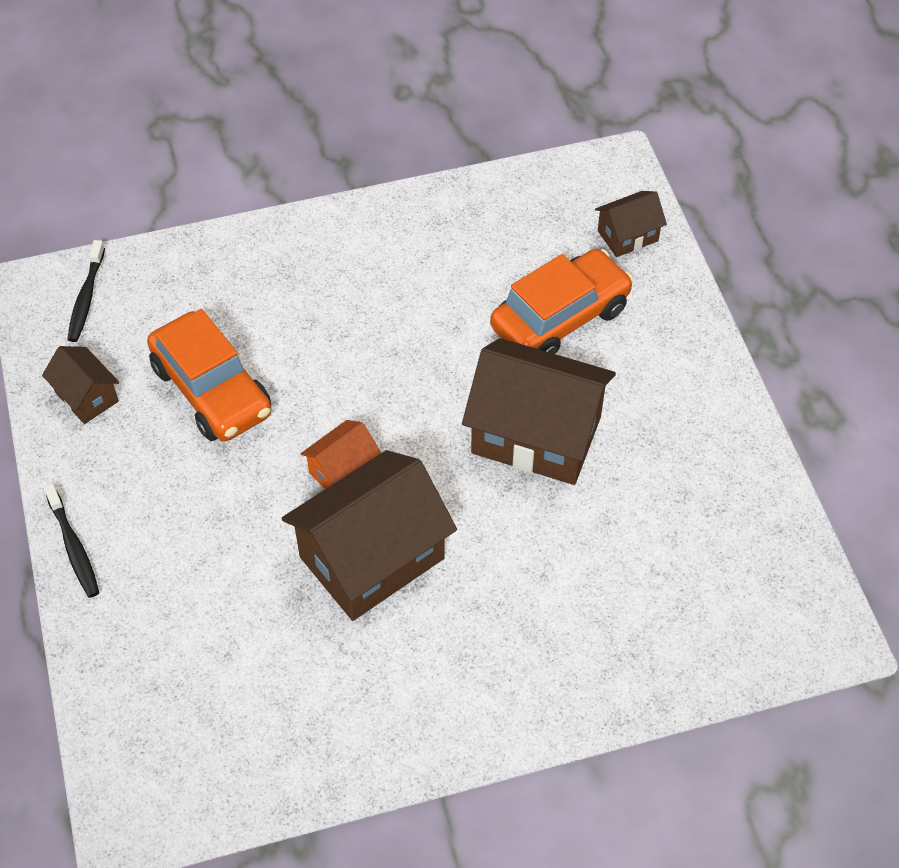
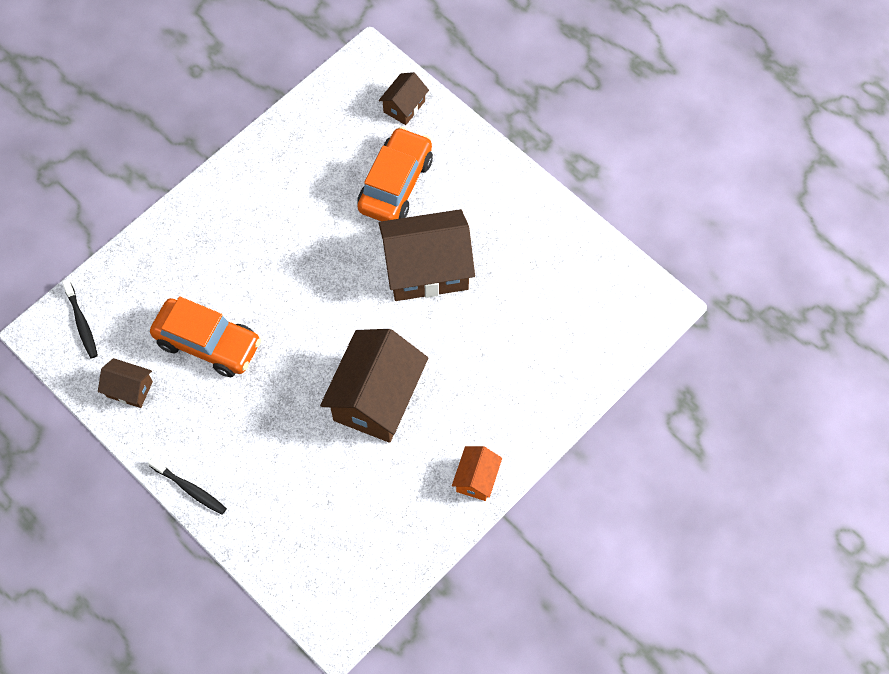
camera: 30 degrees left, 10 degrees up
(343, 471) = (324, 353): orange house -> orange house (476, 478)

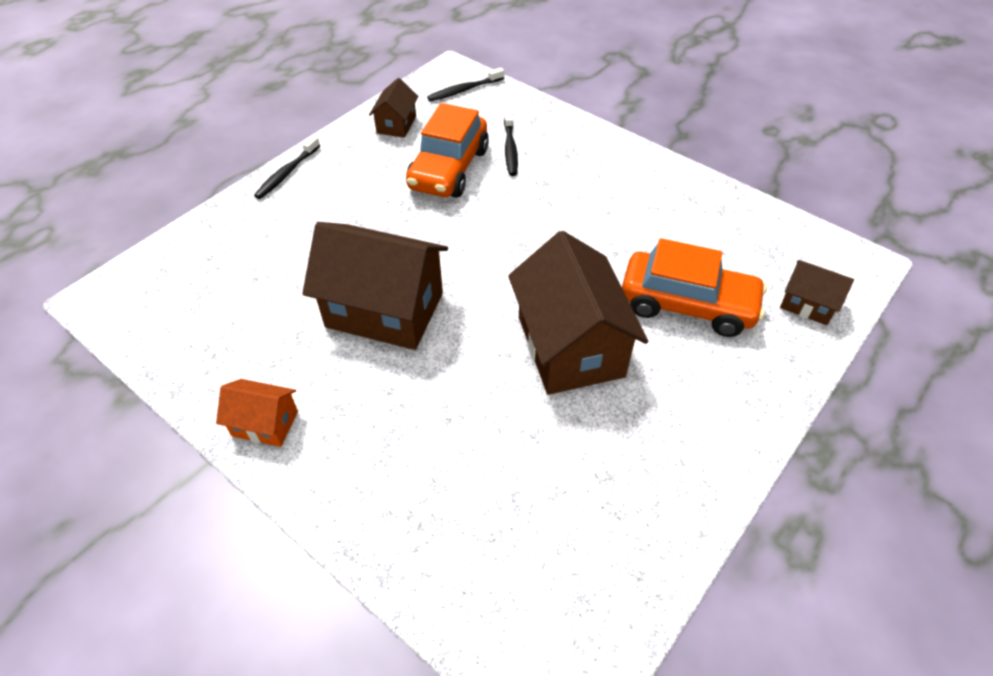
camera: 85 degrees right, 15 degrees down
(187, 288) = (510, 149): none -> black toothbrush

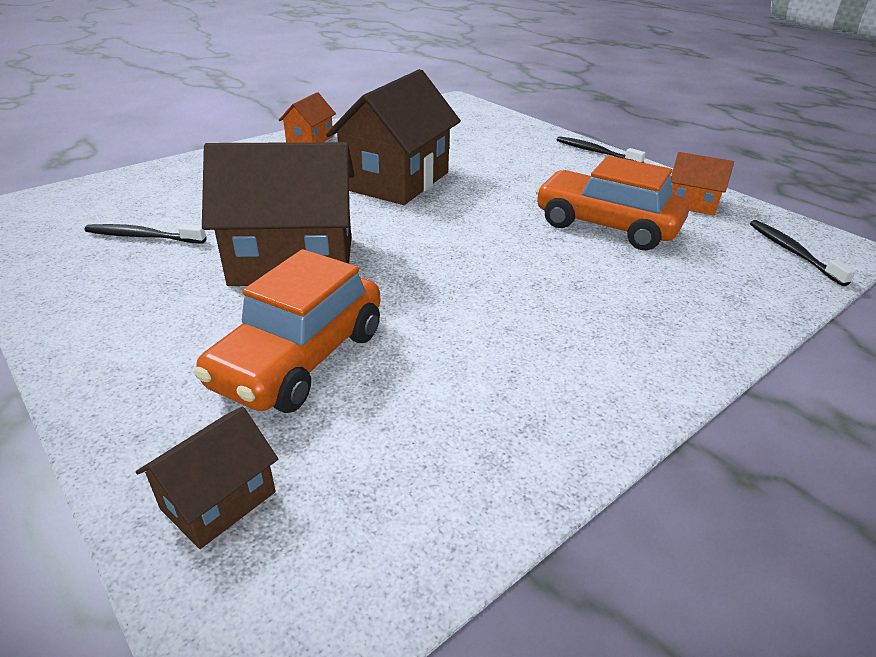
camera: 100 degrees right, 15 degrees down
(396, 124) = (692, 203): brown house -> orange house
(510, 149) = (654, 270): black toothbrush -> black toothbrush (143, 237)

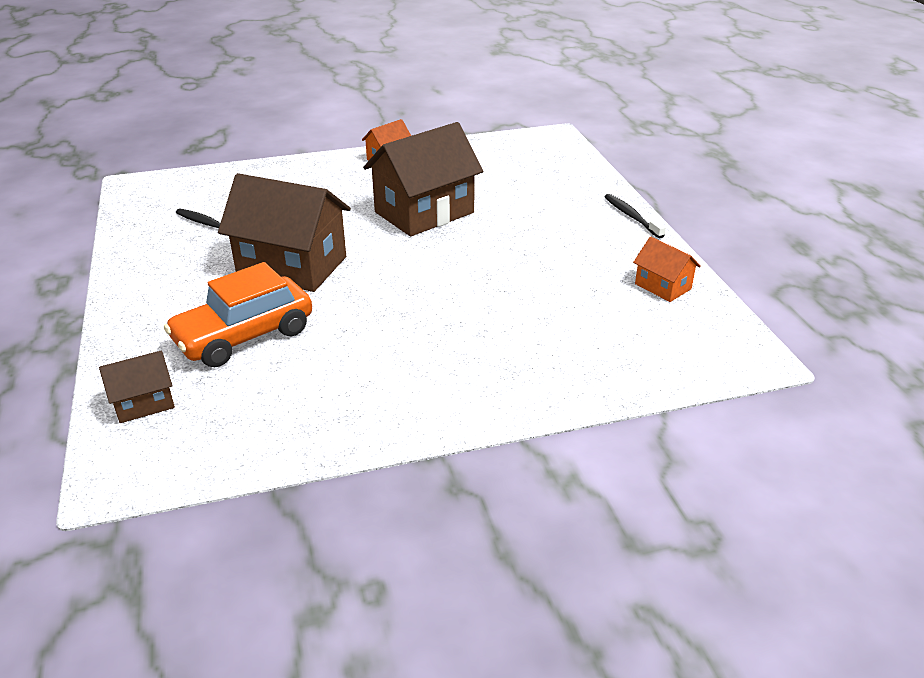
camera: 25 degrees right, 0 degrees up
(606, 226) = (558, 290): orange car -> none
(792, 252) = (700, 351): black toothbrush -> none

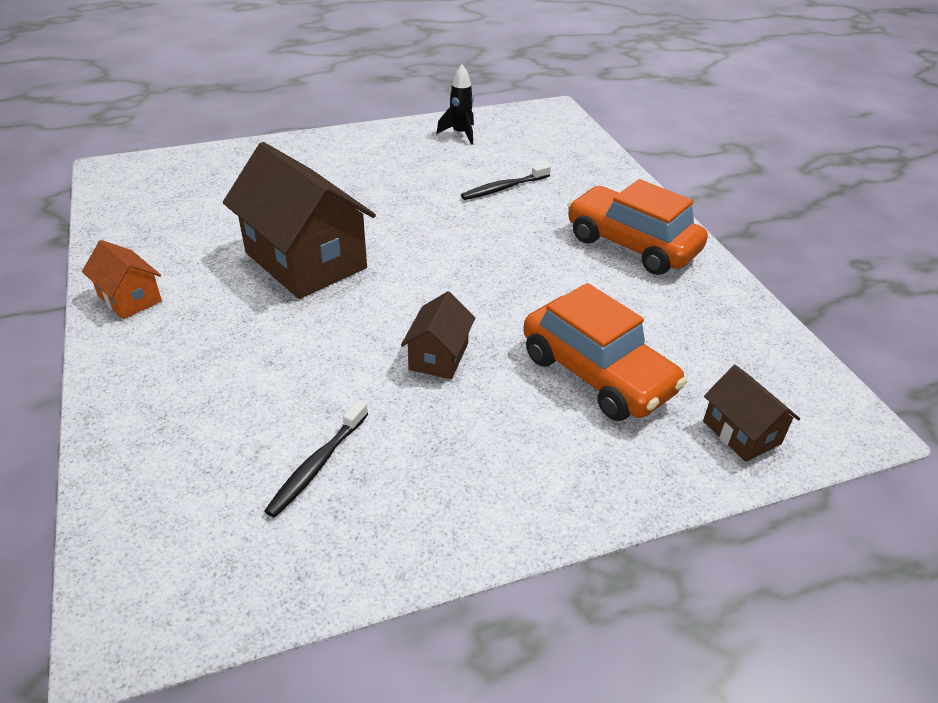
camera: 95 degrees left, 5 degrees up
(292, 266) = (438, 356): brown house -> brown house, size x0.49
(431, 382) = (632, 245): none -> orange car
(631, 216) = (333, 138): black toothbrush -> black toothbrush (504, 188)
(663, 286) = (460, 134): orange house -> black rocket

